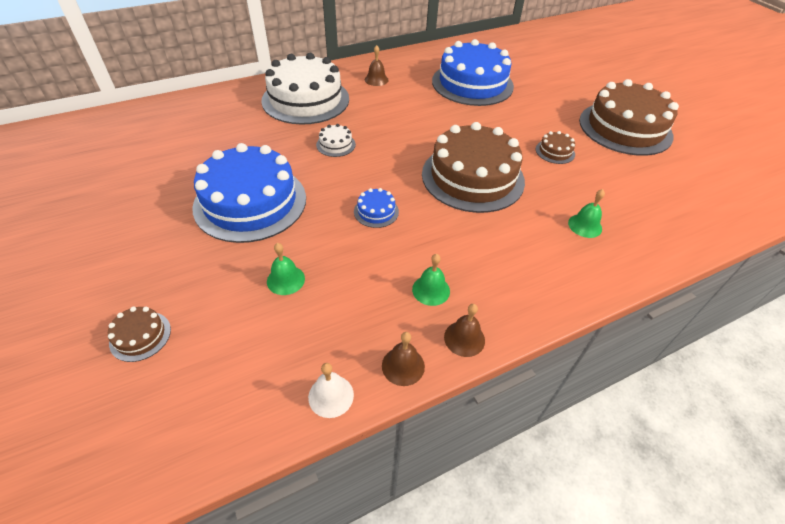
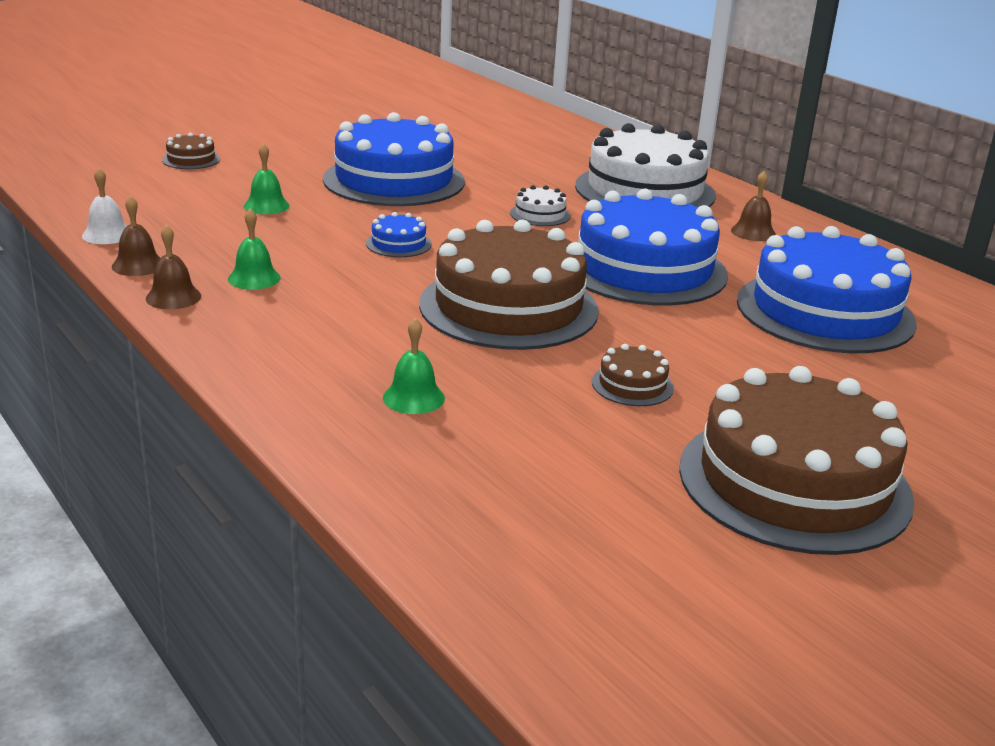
camera: 80 degrees right, 20 degrees down
(422, 122) = (644, 269): none -> blue cake

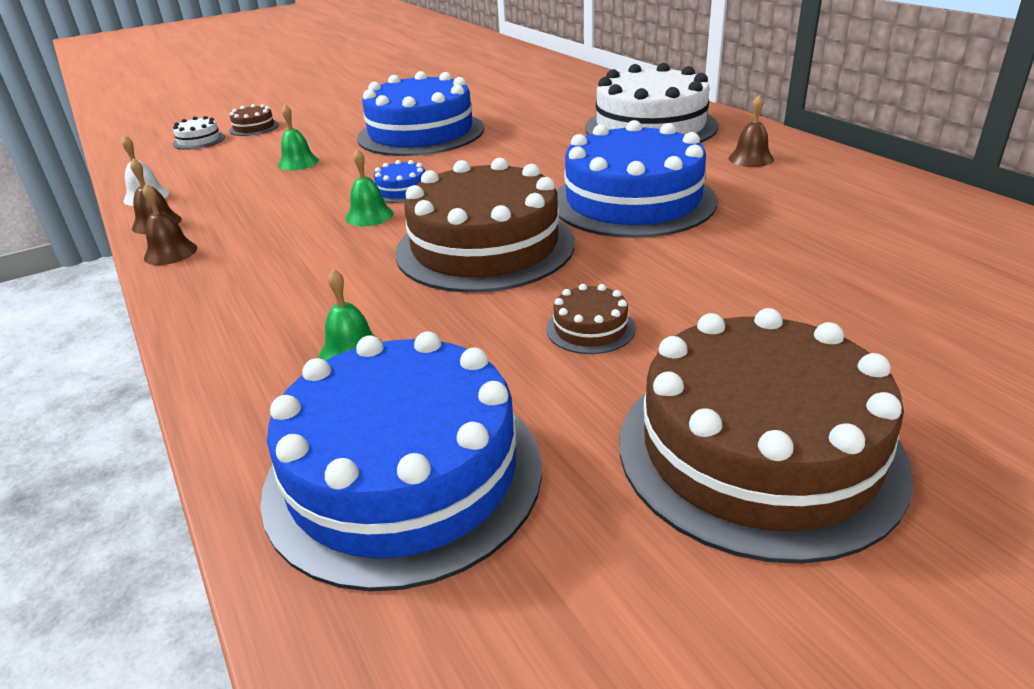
camera: 10 degrees right, 5 degrees up
(254, 278) = (253, 230): green bell -> green bell (369, 216)
(540, 214) = (544, 155): white cake -> white cake (199, 140)
(825, 311) = (817, 235): blue cake -> blue cake (403, 475)

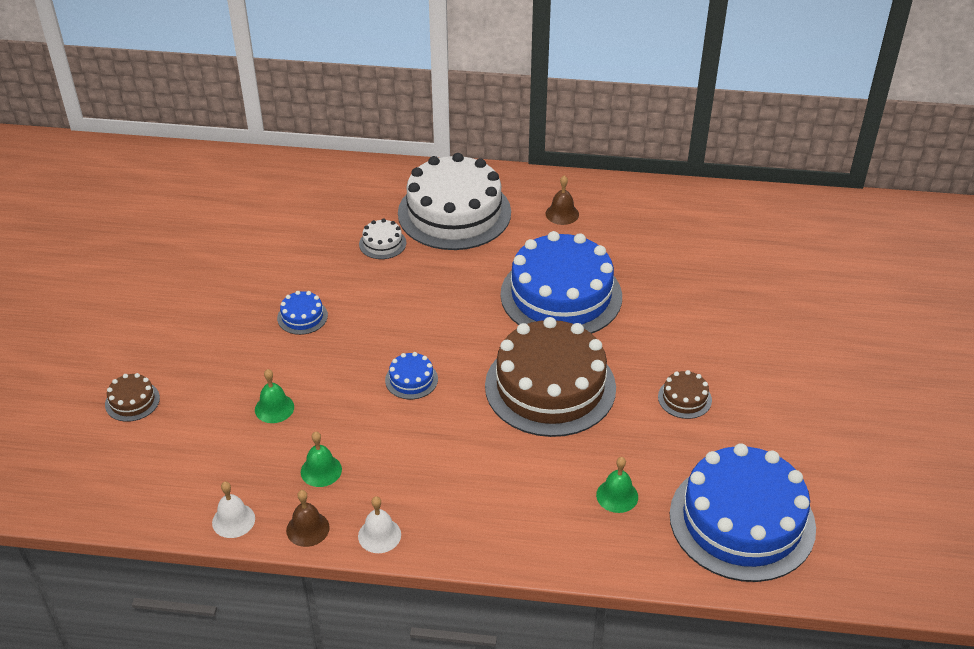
camera: 55 degrees left, 10 degrees up
(170, 253) = (379, 535): brown bell -> white bell
(199, 140) = (117, 447): white cake -> white cake (382, 243)
(369, 216) = (438, 414): green bell -> green bell (321, 470)
(421, 133) = (302, 317): blue cake -> blue cake, size x0.41
(758, 451) = (820, 407): brown cake -> none

